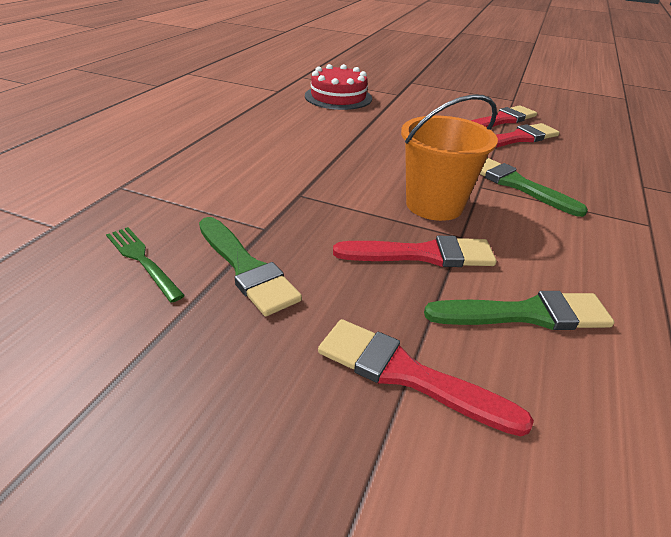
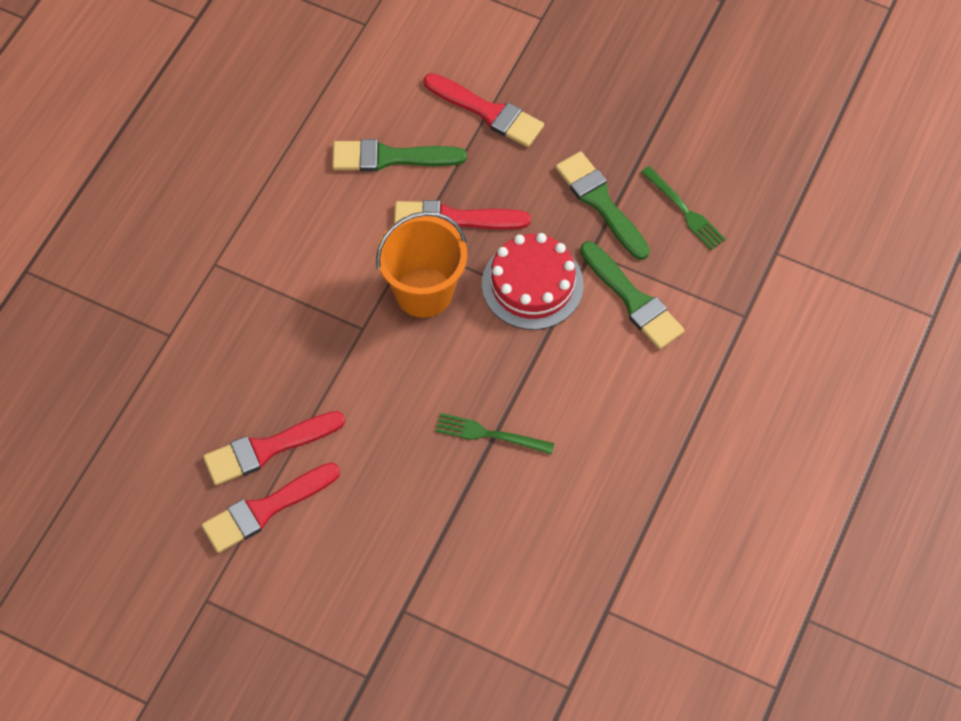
camera: 175 degrees left, 25 degrees up
(338, 97) = (507, 588): red cake -> red cake (532, 284)
(357, 140) = (490, 434): none -> green fork
(516, 184) = (319, 332): green brush -> green brush (633, 300)

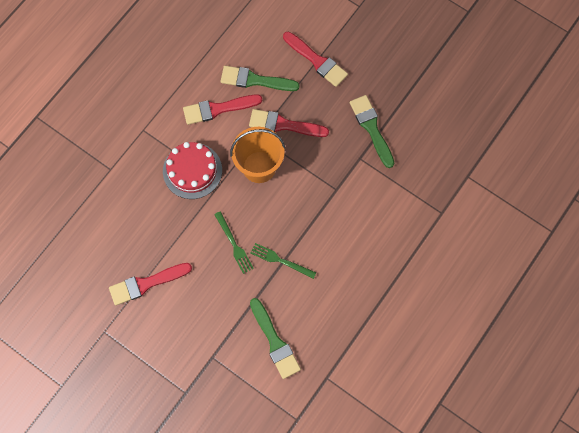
camera: 10 degrees right, 10 degrees up
(267, 449) = (154, 247): red brush -> red brush (218, 109)
(532, 284) = (322, 173): red cake -> red cake (192, 170)
(633, 300) = (378, 192): green brush -> green brush (275, 341)
(684, 210) = (419, 141): green fork -> green fork (234, 244)

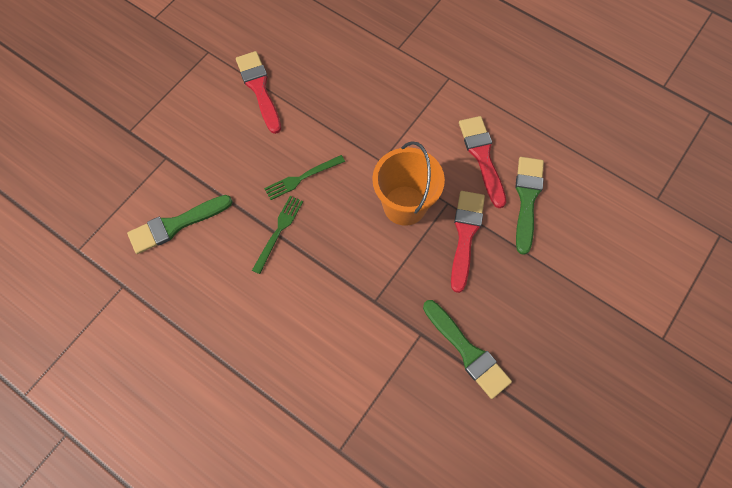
camera: 90 degrees right, 5 degrees down
(192, 170) = (398, 130): red cake -> none
(317, 61) = (565, 277): red brush -> none
(371, 128) = (467, 351): green brush -> green brush turned 75 degrees clockwise

